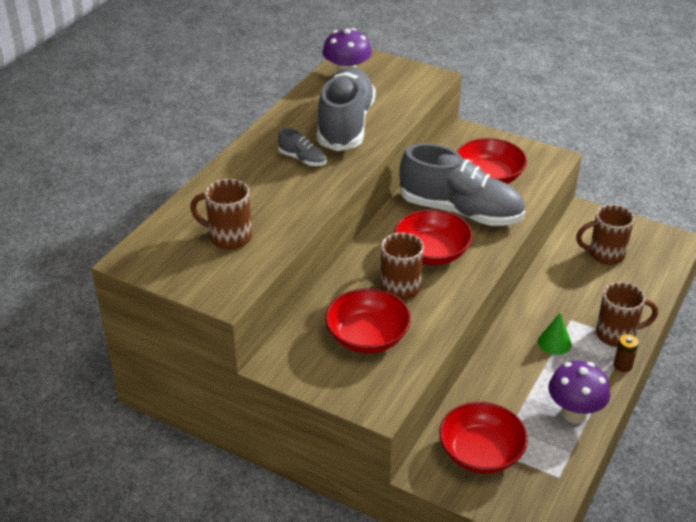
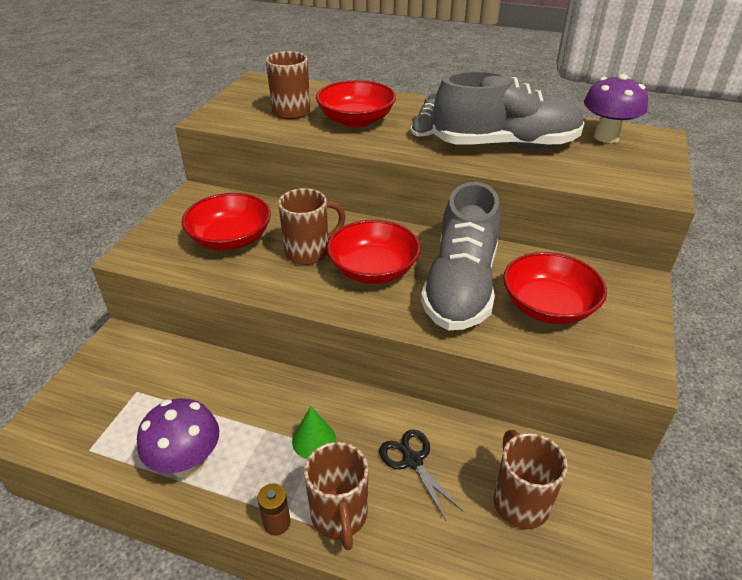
camera: 80 degrees right, 0 degrees up
(481, 453) = (136, 379): red bowl -> red bowl (356, 120)
(573, 295) = (412, 460): none -> black scissors

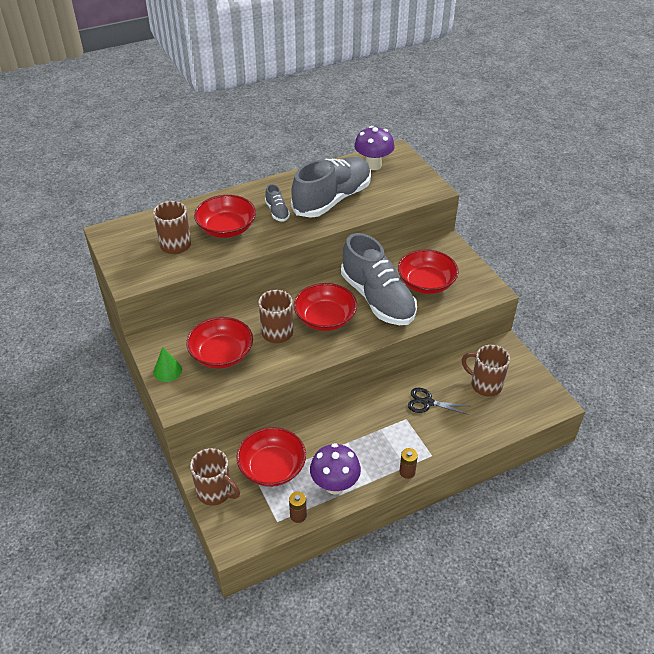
camera: 45 degrees left, 5 degrees up
(112, 462) = (298, 515): none -> brown battery
(165, 392) = (272, 468): none -> red bowl
(314, 440) = (376, 428): green cone -> green cone (167, 371)
(339, 516) = (428, 448): brown mug -> brown mug (215, 492)

